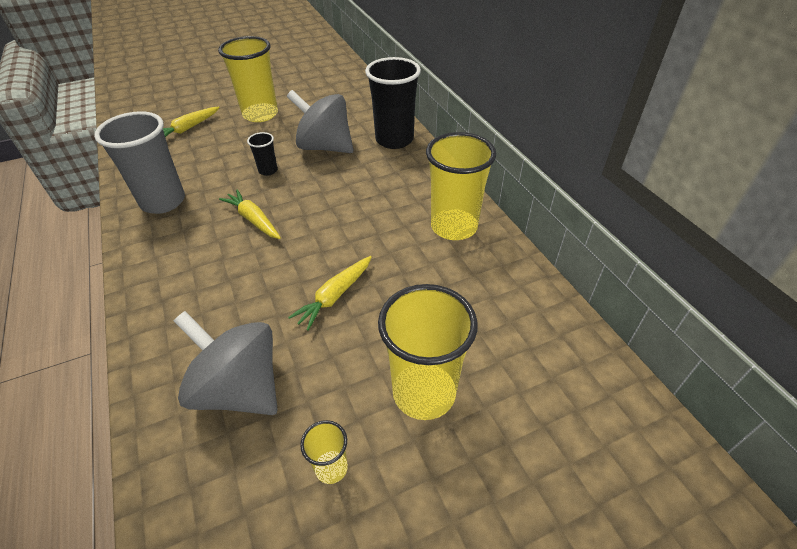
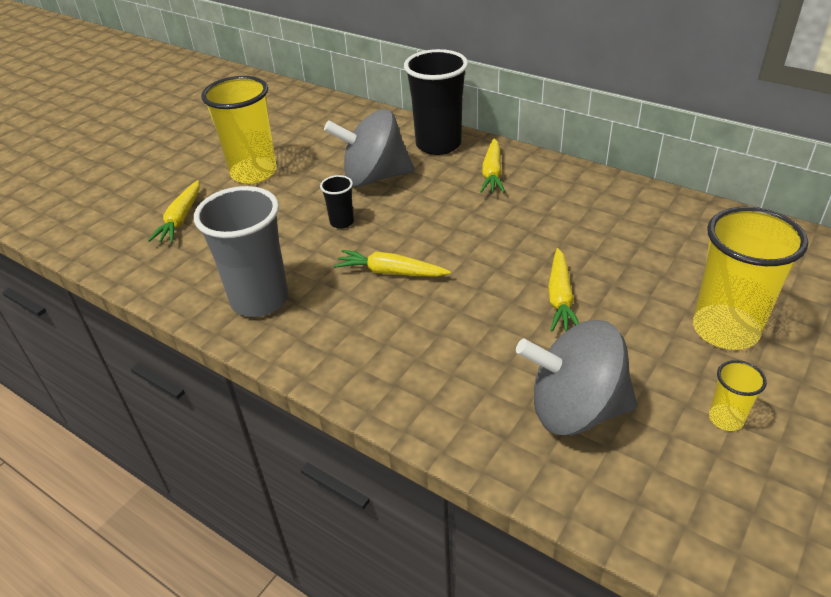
camera: 30 degrees left, 5 degrees down
(405, 177) = (492, 173): none -> yellow carrot
(454, 227) = (590, 197): yellow cup -> none

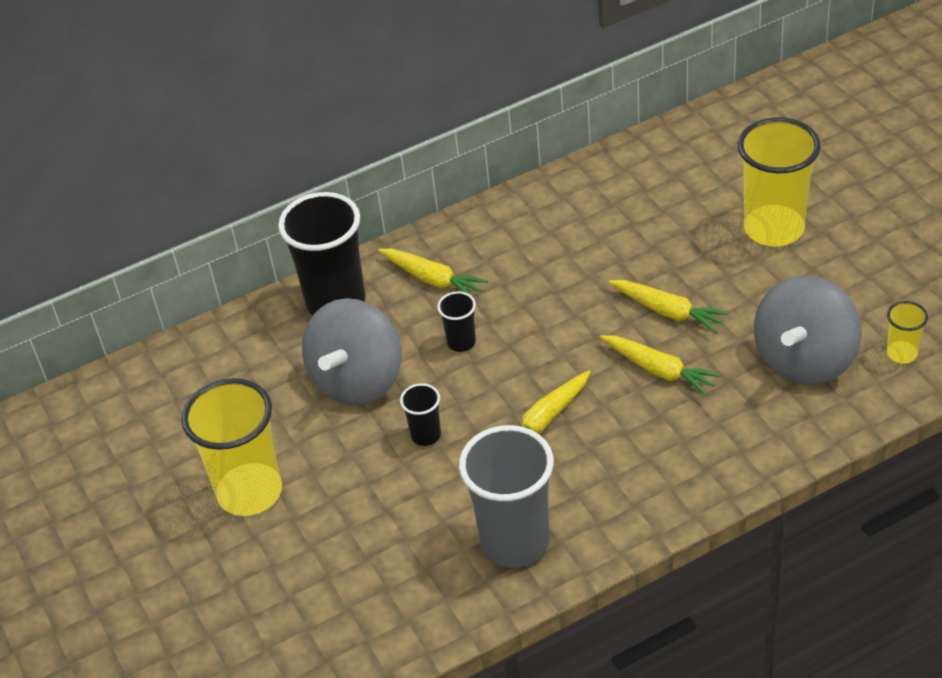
camera: 60 degrees left, 5 degrees up
(181, 219) = (299, 588): yellow carrot -> yellow carrot (659, 370)
(441, 206) = (461, 342): none -> black cup
(725, 419) = (863, 278): yellow cup -> yellow cup (901, 354)

